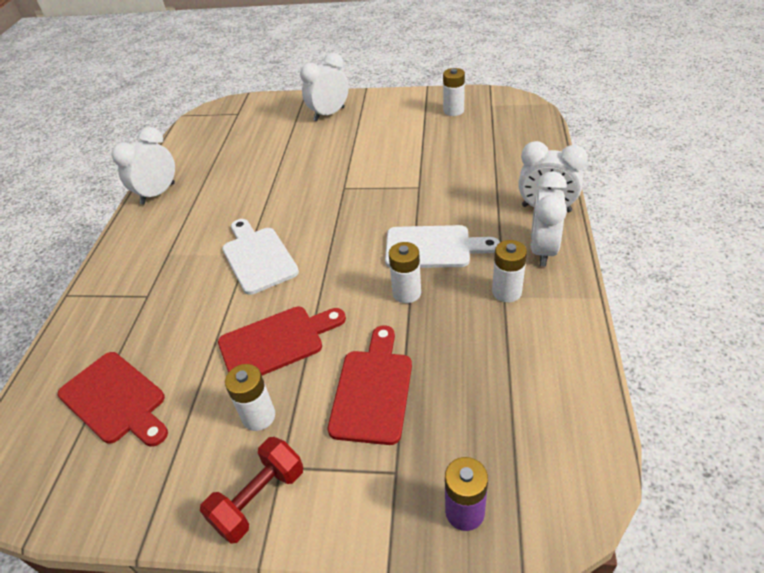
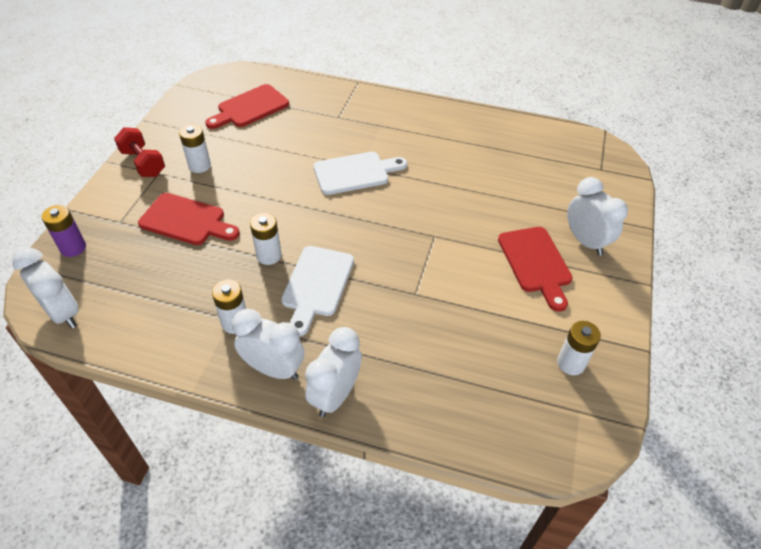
camera: 95 degrees right, 5 degrees up
(158, 194) = (467, 118): white clock -> white clock (63, 313)
(276, 342) = (257, 177): red cutting board -> red cutting board (536, 263)

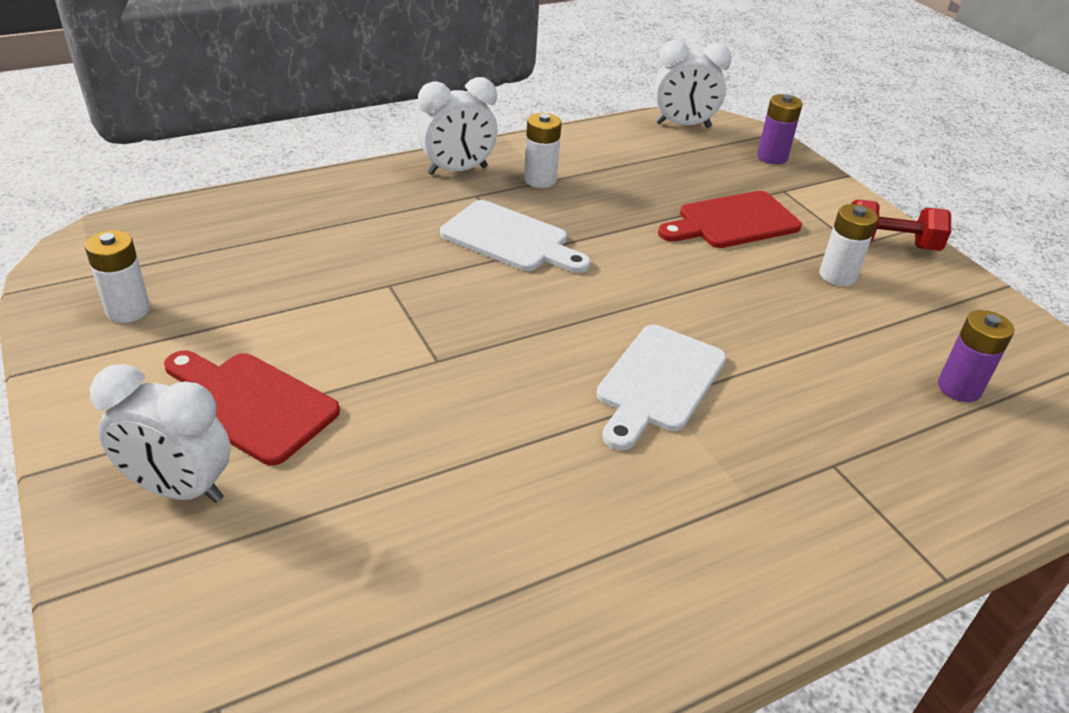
camera: 135 degrees right, 10 degrees down
(250, 108) = (959, 388): red cutting board -> purple battery
(269, 255) = (599, 237): white battery -> none
(317, 285) = (510, 239): white cutting board -> white cutting board turned 150 degrees clockwise
(335, 395) = (378, 180): white clock -> none

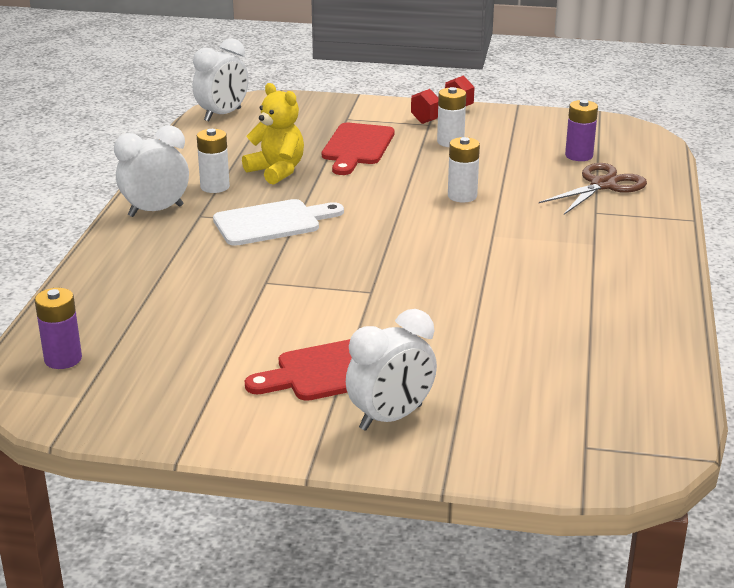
camera: 50 degrees left, 10 degrees down
(128, 310) = (155, 393): white battery -> white battery (462, 196)
(457, 170) = (156, 211): white clock -> white clock turned 135 degrees counterclockwise
(615, 198) = (277, 171): none -> yellow teddy bear
(658, 382) = (477, 231): white cutting board -> none
(772, 157) = (305, 105): purple battery -> purple battery (63, 359)
(914, 442) = (603, 185): none -> brown scissors

